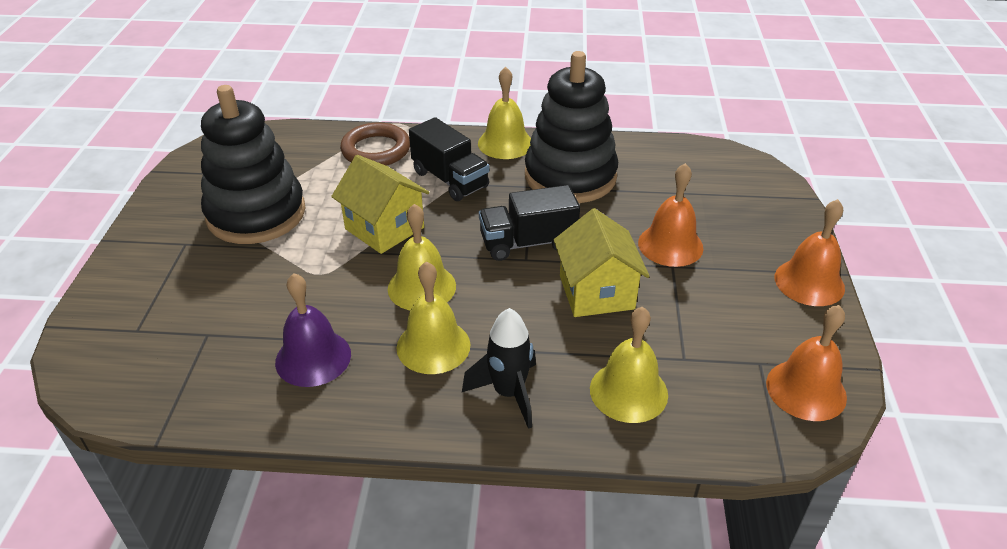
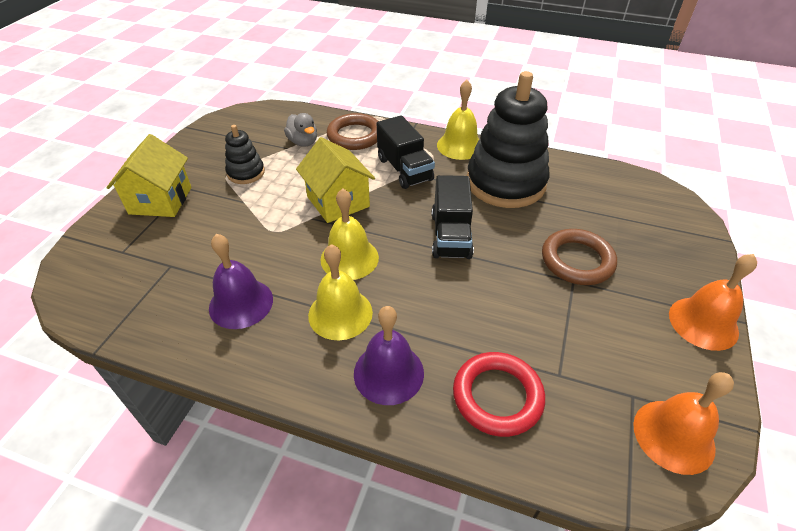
camera: 15 degrees right, 5 degrees up
(256, 214) = (246, 173): black stacking toy -> black stacking toy, size x0.48
(314, 167) = (303, 142): none -> grey duck
(508, 393) = (388, 373): black rocket -> purple bell
(528, 243) = (450, 235): black truck -> black truck turned 90 degrees counterclockwise
(596, 292) = (496, 292): yellow house -> yellow house (160, 200)
(628, 391) = (497, 396): yellow bell -> red ring
(670, 245) = (577, 260): orange bell -> brown ring

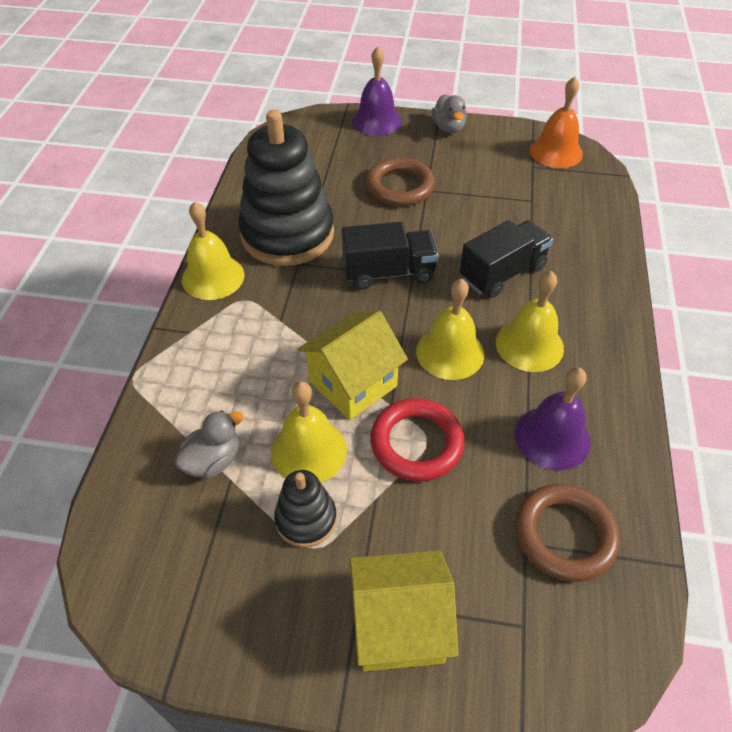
camera: 100 degrees left, 5 degrees up
(292, 177) = (309, 450): none -> yellow bell
(355, 136) = (192, 395): brown ring -> brown ring (564, 535)
(388, 373) = (579, 298): purple bell -> purple bell (376, 121)
(404, 169) = (272, 326): black truck -> black truck (502, 273)
(497, 396) = (568, 232): red ring -> red ring (416, 443)
(703, 323) = (448, 128): orange bell -> grey duck

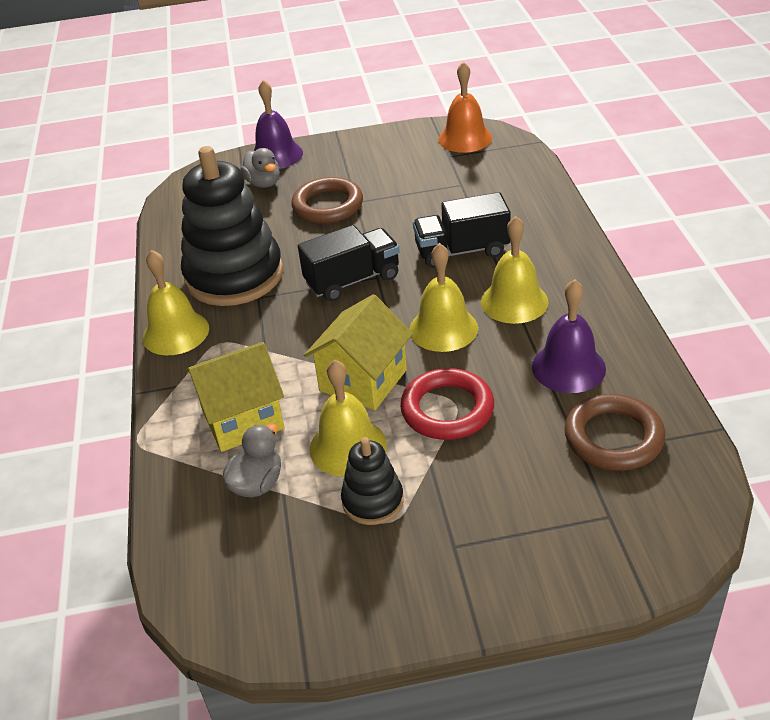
camera: 15 degrees left, 10 degrees down
(399, 625) = (500, 553): yellow house -> yellow house (242, 419)
(448, 128) = (351, 143): grey duck -> grey duck (263, 183)
(502, 273) = (462, 251): black truck -> black truck turned 135 degrees counterclockwise

